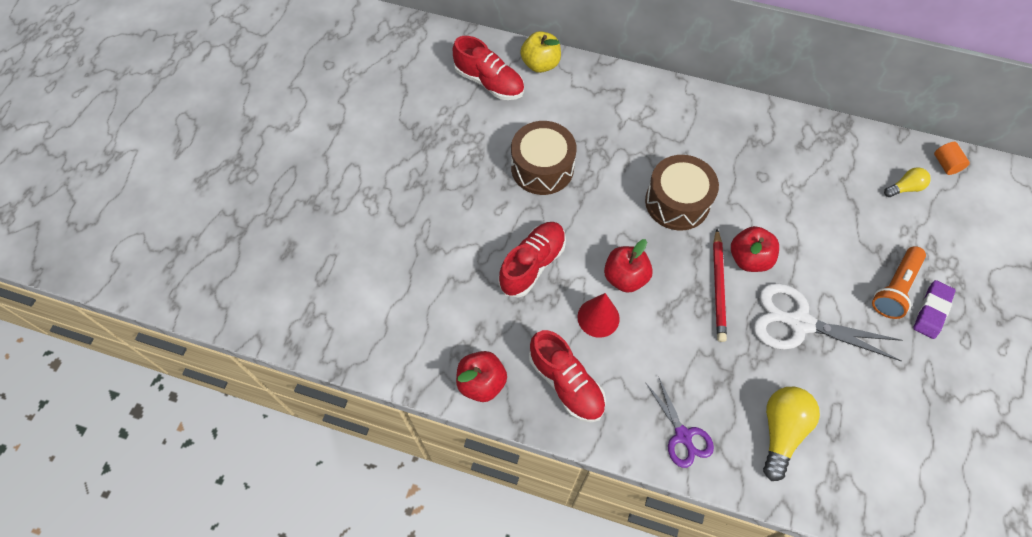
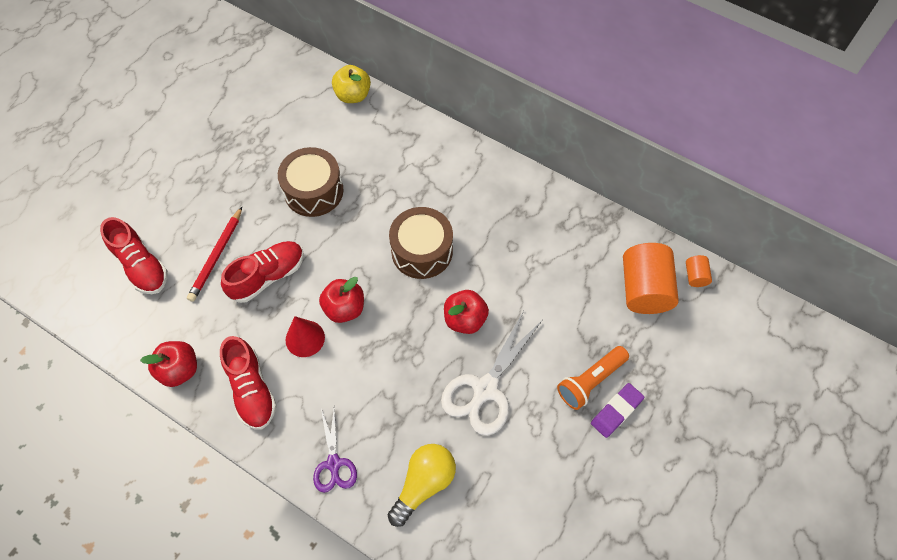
camera: 15 degrees right, 0 degrees up
(489, 82) = (300, 102): red shoe -> red shoe (141, 266)
(718, 287) = (425, 338): red pencil -> red pencil (216, 256)
(798, 322) = (485, 389): white scissors -> white scissors turned 90 degrees counterclockwise
(904, 188) = (644, 289): yellow light bulb -> orange cylinder

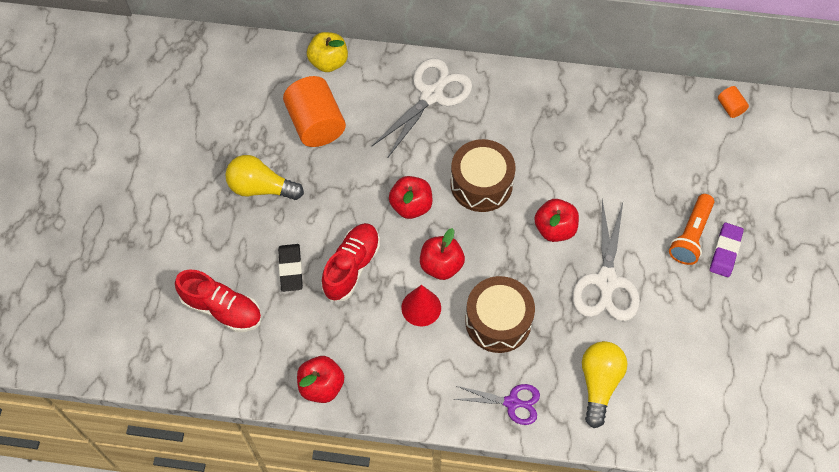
camera: 25 degrees left, 0 degrees up
(216, 256) = (290, 269): red pencil -> black eraser
(235, 177) = (261, 188): none -> yellow light bulb
(251, 389) = (400, 373): red shoe -> none
(314, 191) = (346, 170): brown drum -> brown drum (498, 321)
(334, 464) = (512, 403): purple scissors -> purple scissors turned 45 degrees counterclockwise
(349, 244) = (411, 206): none -> red apple
(424, 156) = (432, 95): none -> white scissors
(644, 289) = (693, 137): orange cylinder -> orange cylinder (316, 124)

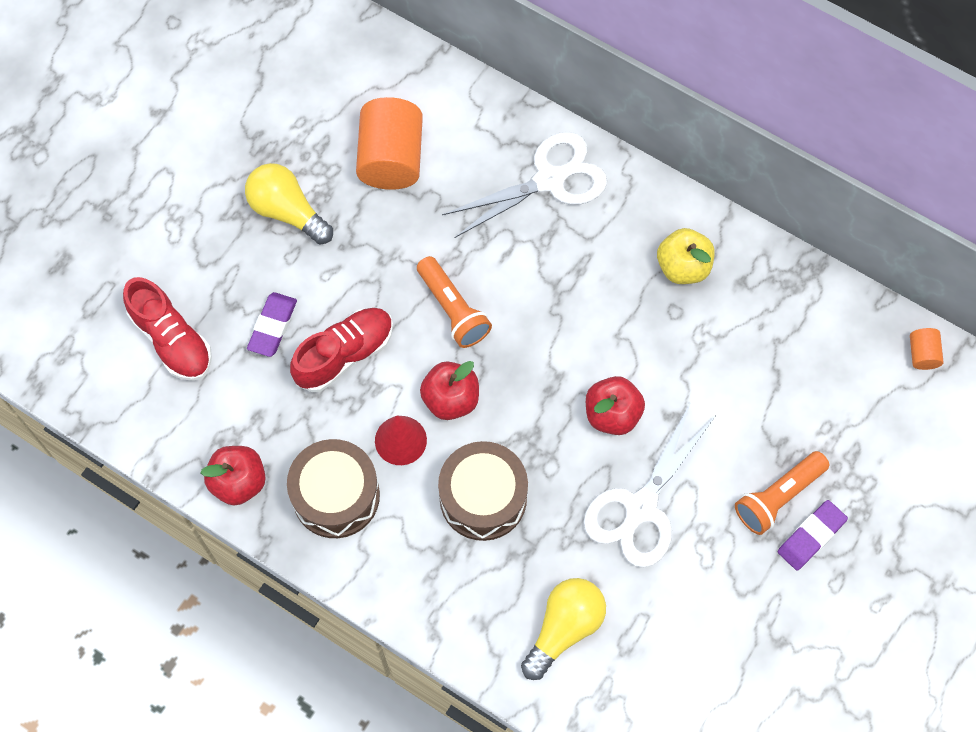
camera: 25 degrees right, 5 degrees up
(290, 269) = (272, 326): black eraser -> purple eraser
(328, 62) = (445, 85): yellow apple -> yellow apple (683, 267)
(411, 206) = (452, 310): red apple -> orange flashlight
(481, 184) = (552, 319): brown drum -> brown drum (336, 496)
(512, 403) = (448, 603): purple scissors -> none

